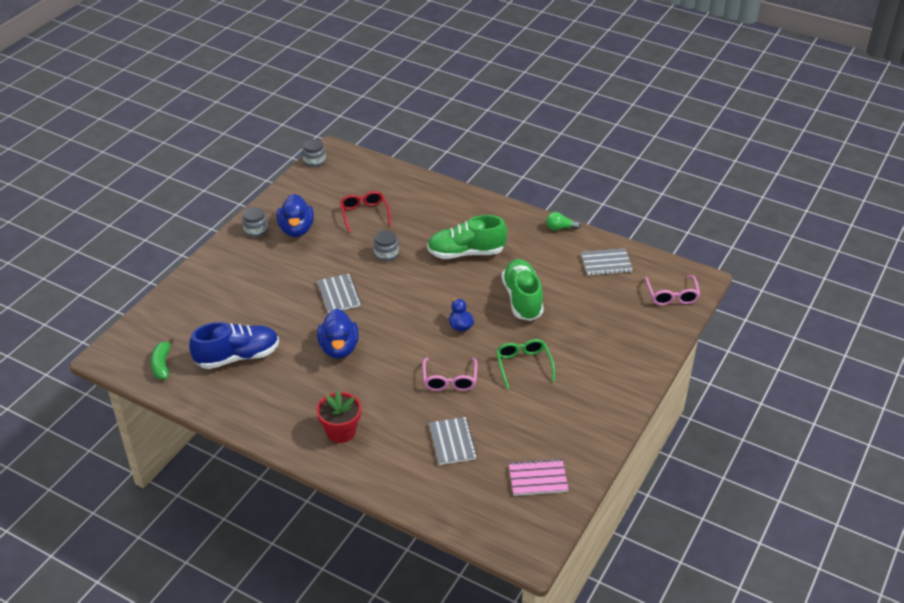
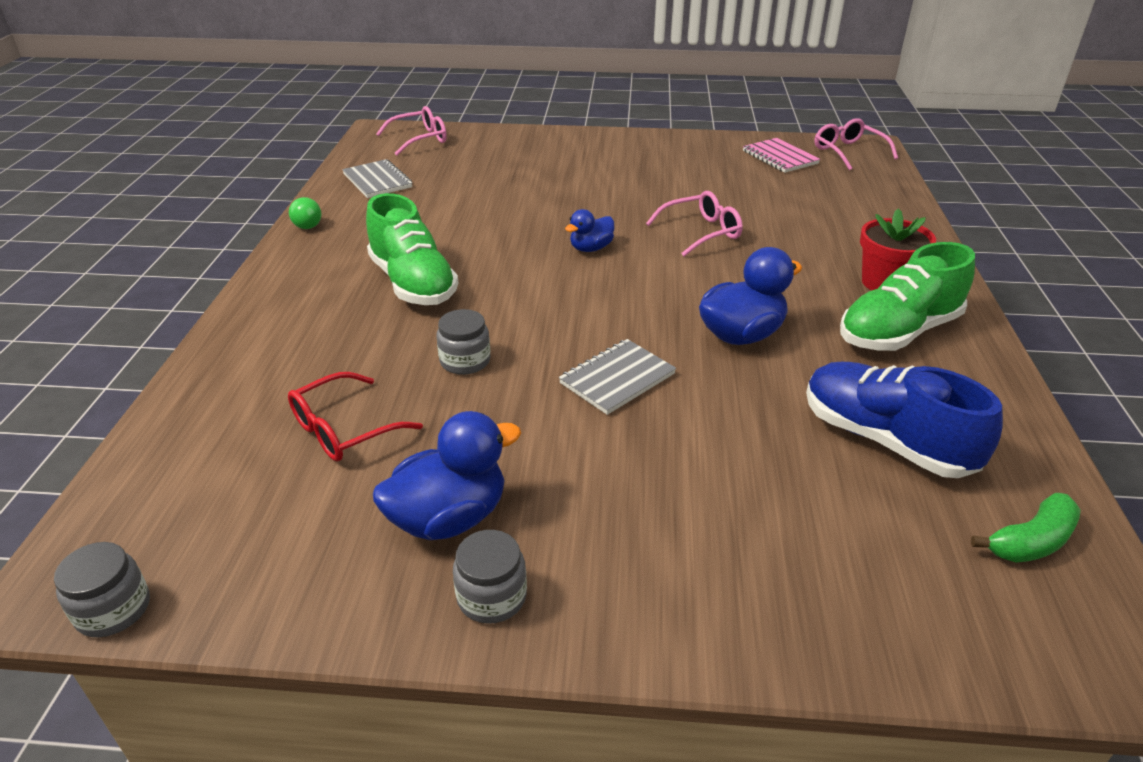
camera: 115 degrees left, 5 degrees down
(452, 442) = (796, 208): grey notebook -> none
(522, 299) = (495, 219): green shoe -> green shoe (898, 332)
(523, 365) = (622, 194): green glasses -> none
(525, 529) = (848, 152): none -> pink glasses

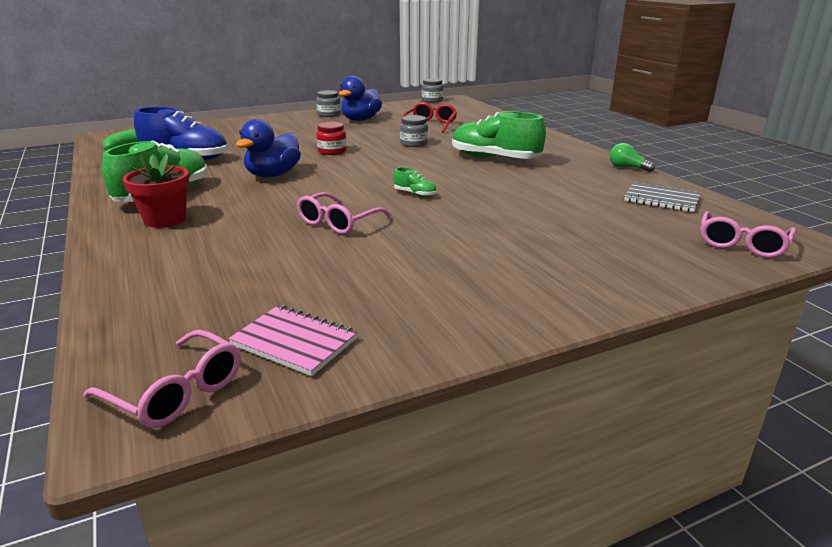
camera: 150 degrees right, 10 degrees down
(591, 248) = (415, 194): blue duck -> green shoe
(617, 379) = (332, 151): grey notebook -> red jar

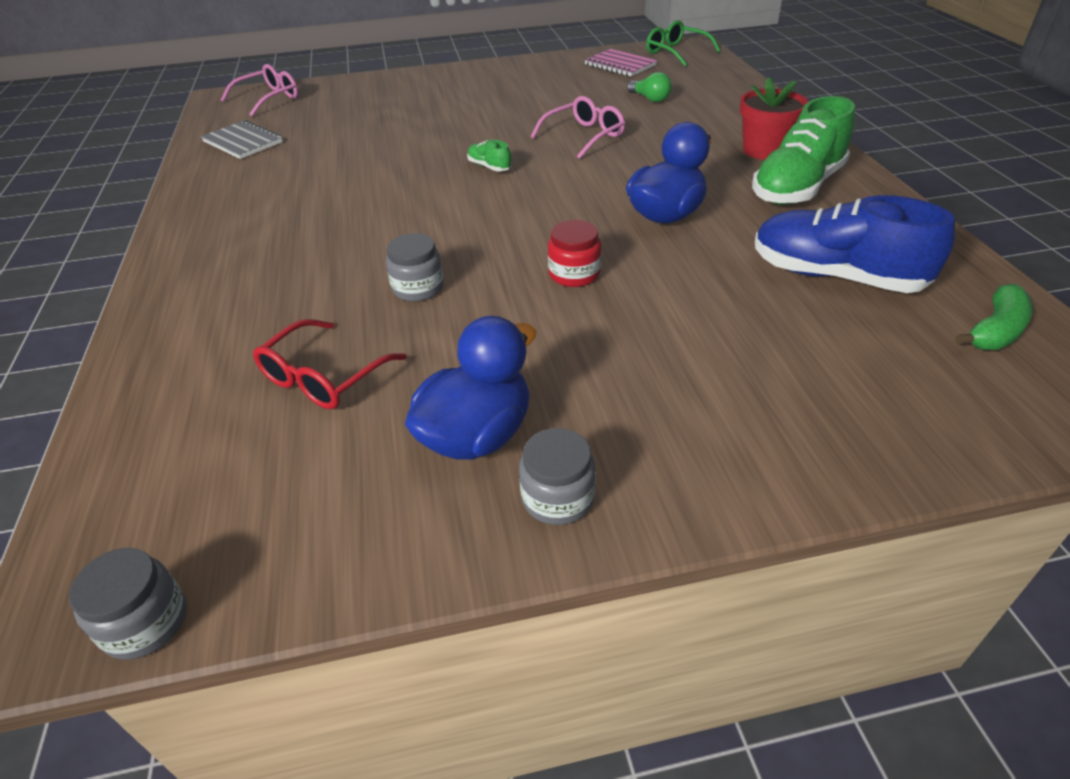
camera: 165 degrees left, 15 degrees up
(176, 392) = (676, 52): pink glasses -> green glasses
(494, 158) = (328, 228): green shoe -> none
(627, 168) = (184, 192): green light bulb -> green light bulb (650, 99)

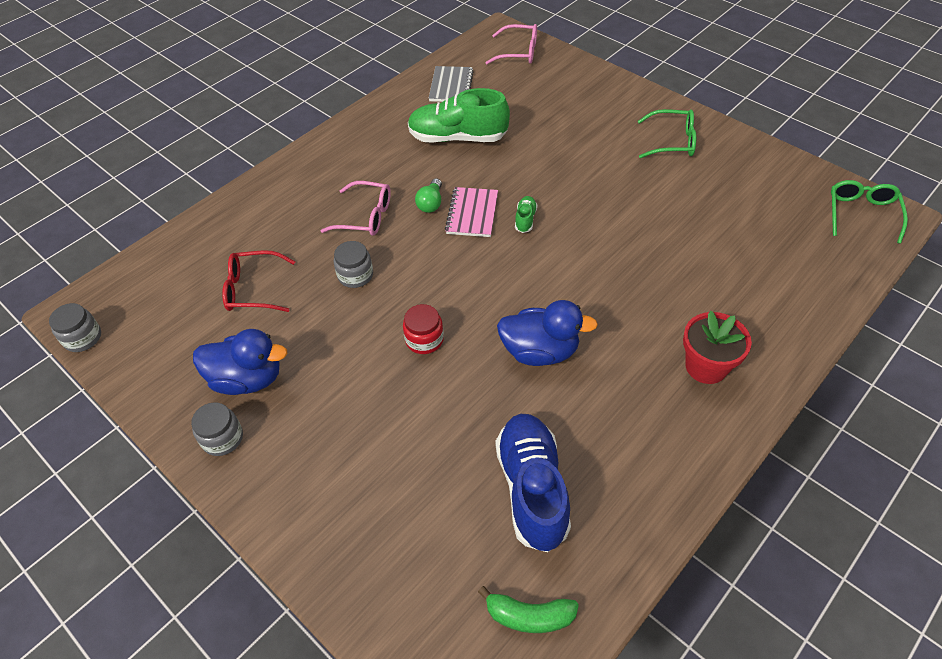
camera: 55 degrees right, 10 degrees up
(501, 81) = (672, 141): none -> green glasses
(584, 136) = (622, 243): pink glasses -> pink glasses (365, 216)
(620, 65) = (786, 192): pink notebook -> pink notebook (472, 213)
(650, 99) = (734, 246): green light bulb -> green light bulb (431, 203)
(797, 187) = (656, 414): green shoe -> green shoe (458, 138)

